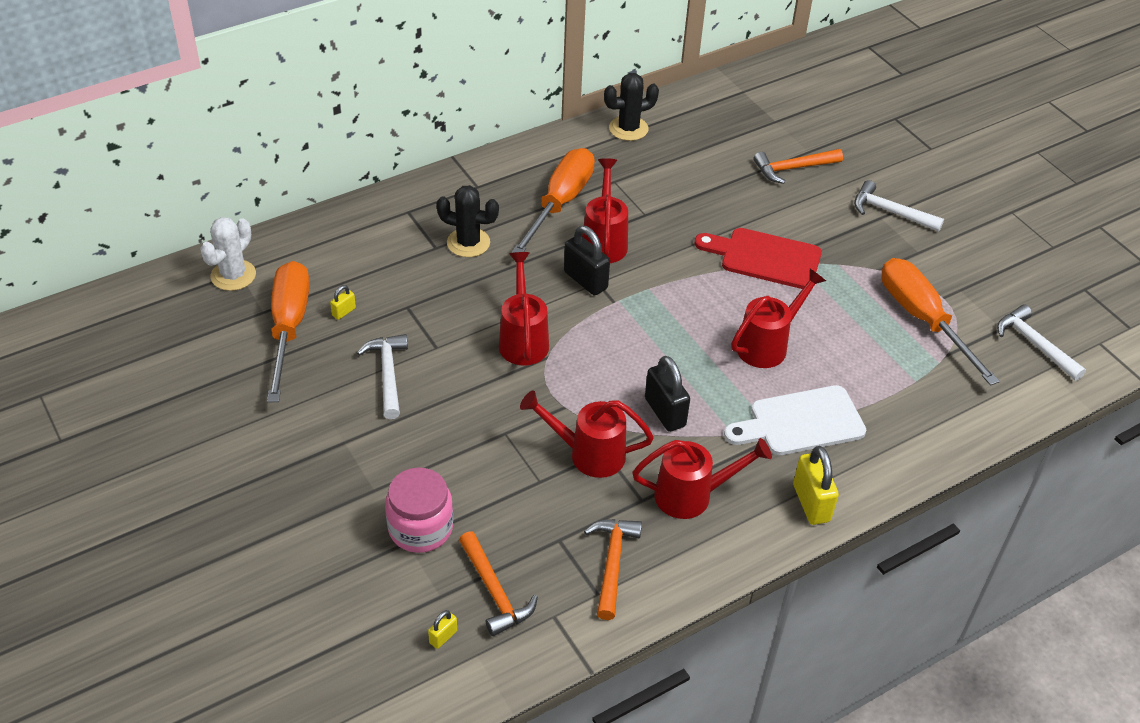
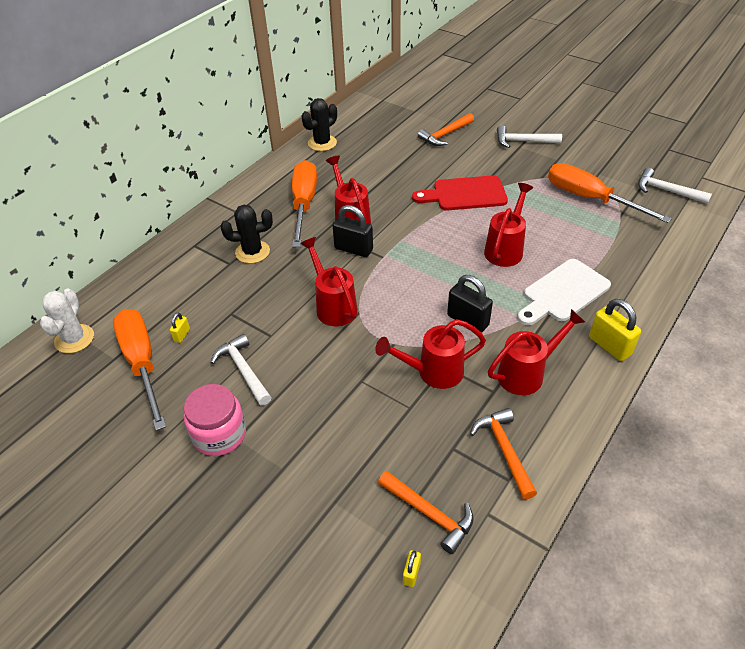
camera: 20 degrees left, 0 degrees up
(420, 528) = (339, 485): pink jar -> pink jar (219, 434)

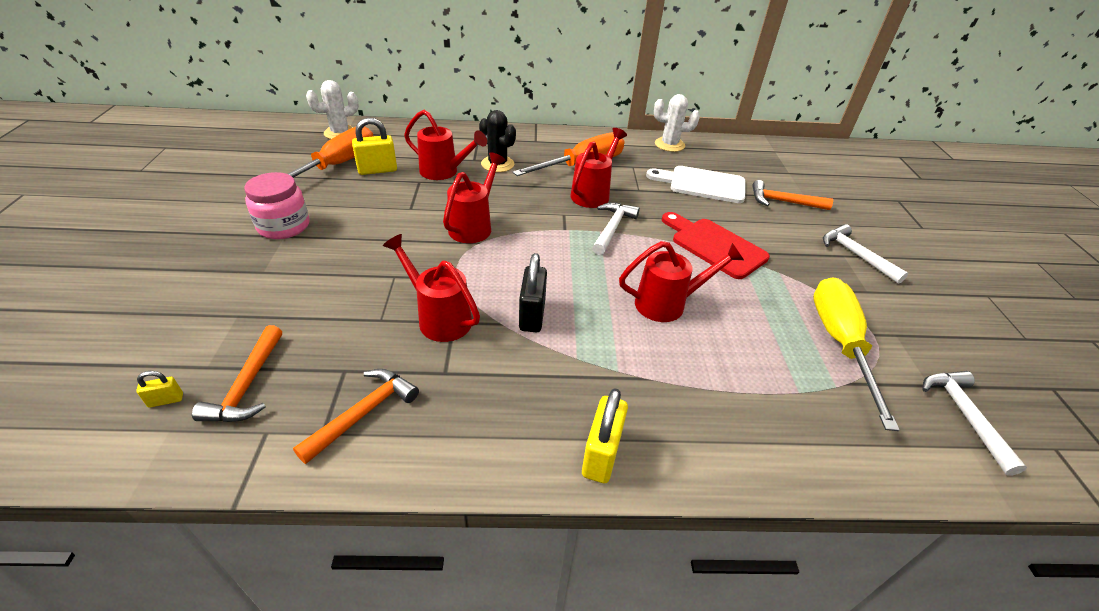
camera: 50 degrees right, 5 degrees down
(182, 335) = (377, 170): yellow padlock -> yellow padlock, size x2.02
(243, 370) = (361, 210): white hammer -> white hammer (612, 228)
(322, 143) = (669, 145): black cactus -> white cactus
(353, 249) = (556, 210): black padlock -> none
(526, 373) = (492, 390): red watering can -> red watering can (444, 172)
(563, 293) = (650, 376): white cutting board -> white cutting board (702, 184)
(590, 199) = (840, 343): orange screwdriver -> yellow screwdriver

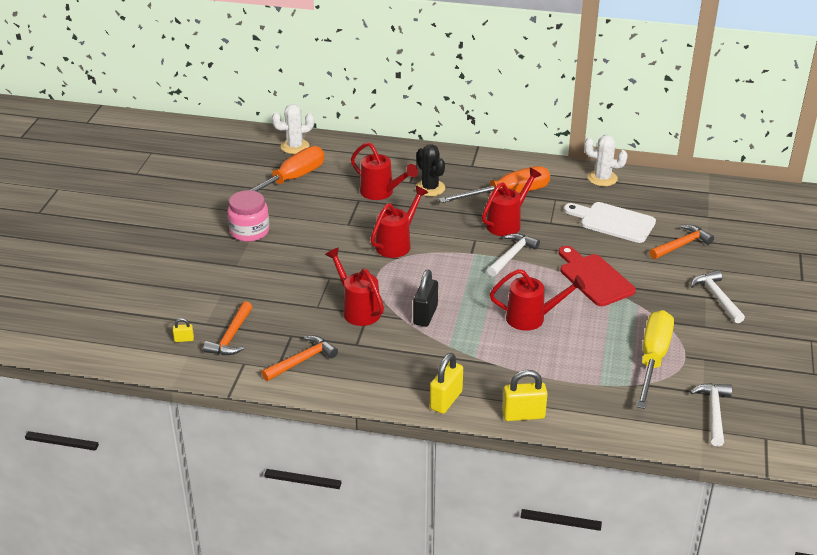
camera: 15 degrees right, 5 degrees down
(377, 170) = (324, 187): yellow padlock -> yellow padlock (523, 415)
(783, 202) = (682, 245): orange hammer -> orange hammer turned 120 degrees clockwise

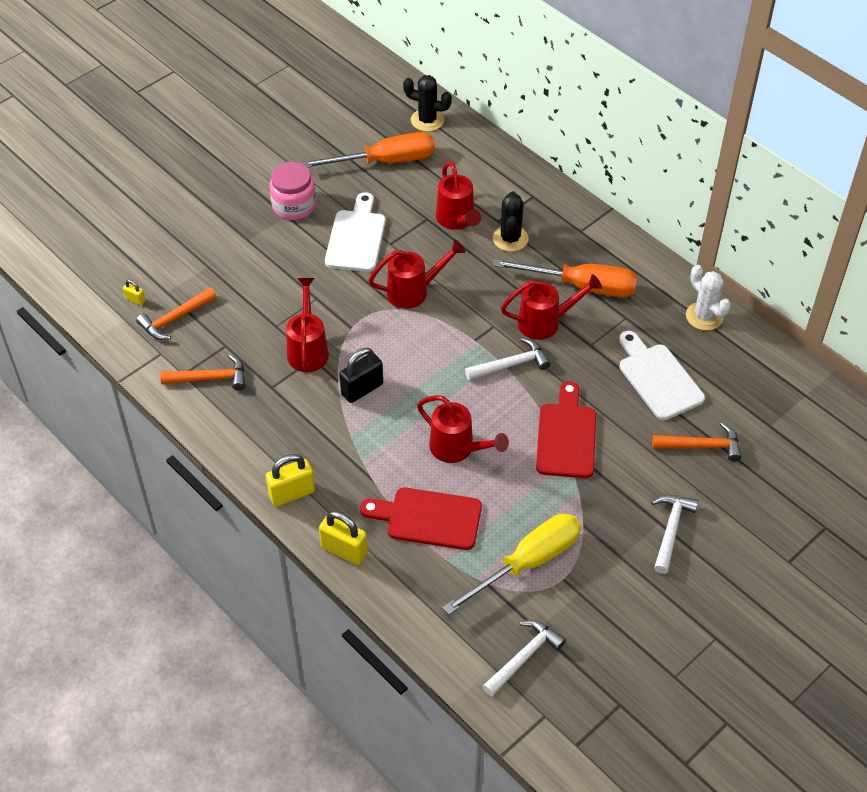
camera: 35 degrees right, 15 degrees up
(295, 146) = (427, 120): white cactus -> black cactus
(319, 231) = (356, 237): none -> white cutting board
(559, 367) = (428, 518): none -> red cutting board

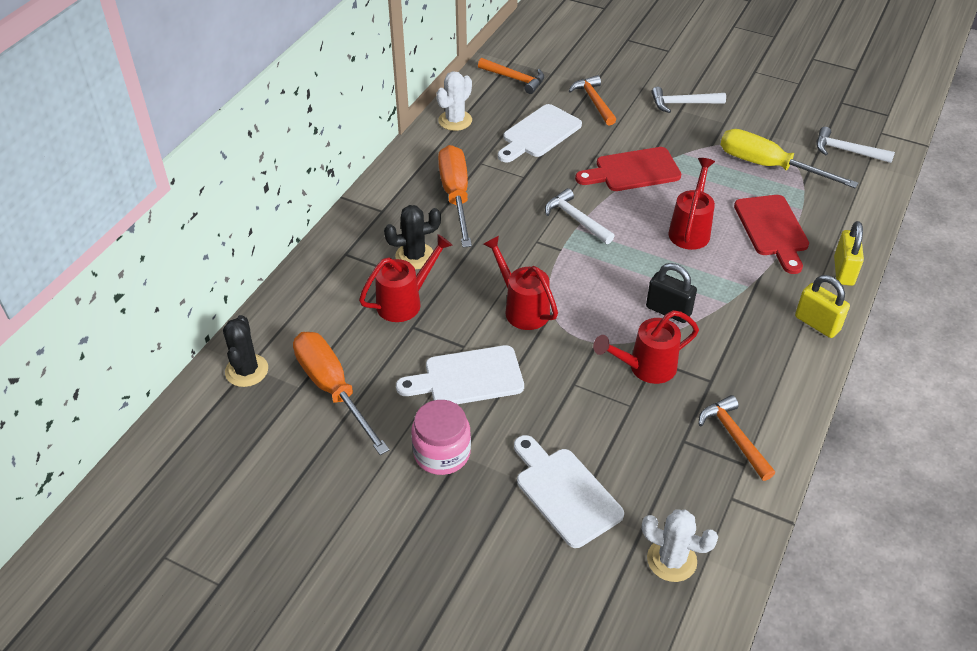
camera: 110 degrees left, 5 degrees down
(135, 300) = (671, 560): yellow padlock -> white cactus
(175, 319) = (676, 505): orange hammer -> orange hammer (515, 79)
(221, 261) = (565, 493): none -> white cutting board
(545, 322) = (513, 209): red watering can -> none

